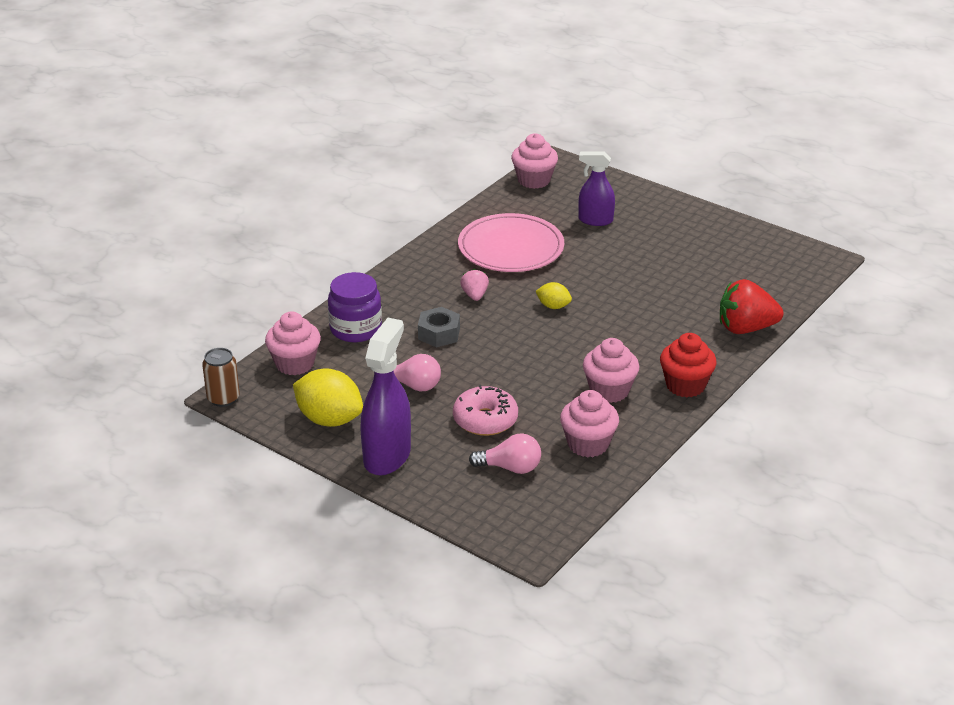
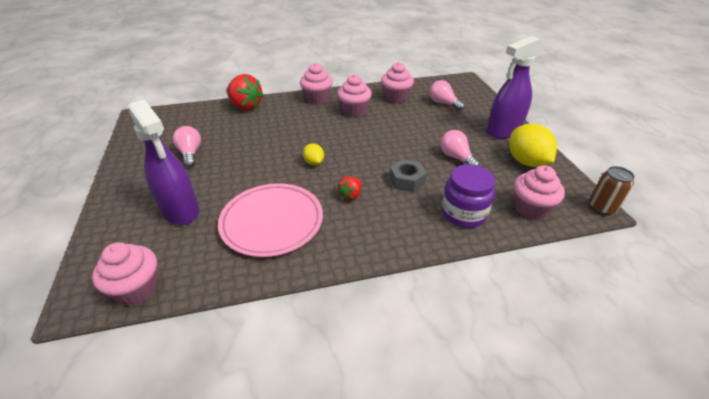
camera: 140 degrees left, 5 degrees up
(475, 295) = (350, 195): pink strawberry -> red strawberry
(485, 420) = (433, 125): pink donut -> none
(595, 220) = (180, 210): purple spray bottle -> purple spray bottle, size x1.57
(684, 256) = (190, 153): none -> pink light bulb
(685, 385) = (317, 98): red cupcake -> pink cupcake

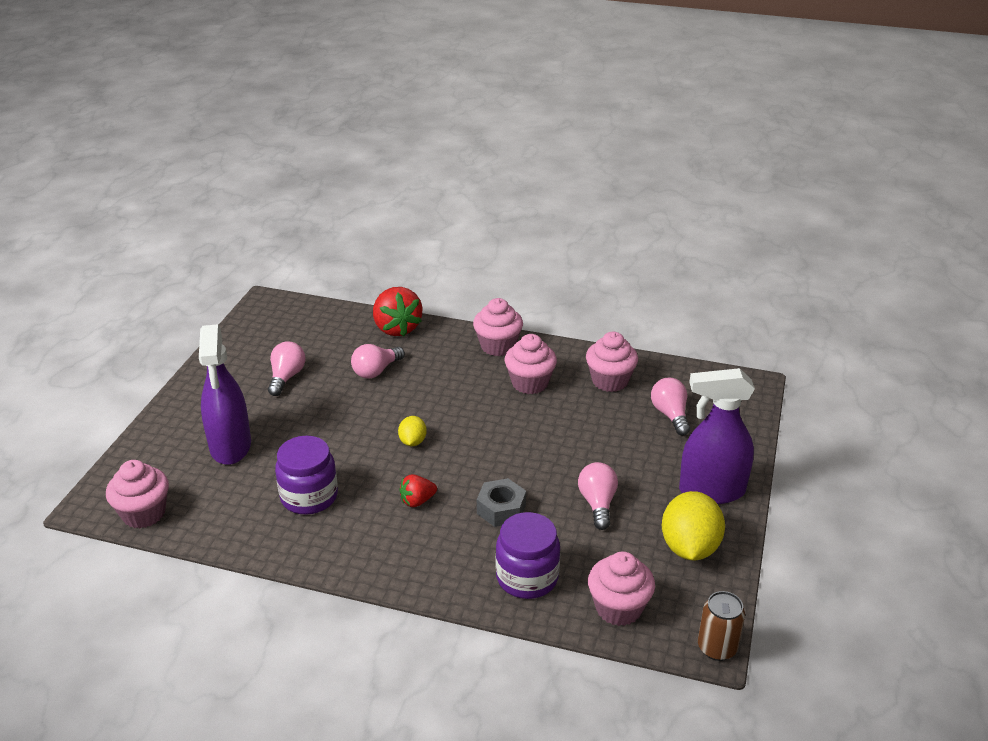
camera: 30 degrees right, 5 degrees down
(252, 132) = (376, 371): none -> pink light bulb
(272, 221) = (309, 497): pink plate -> purple jar

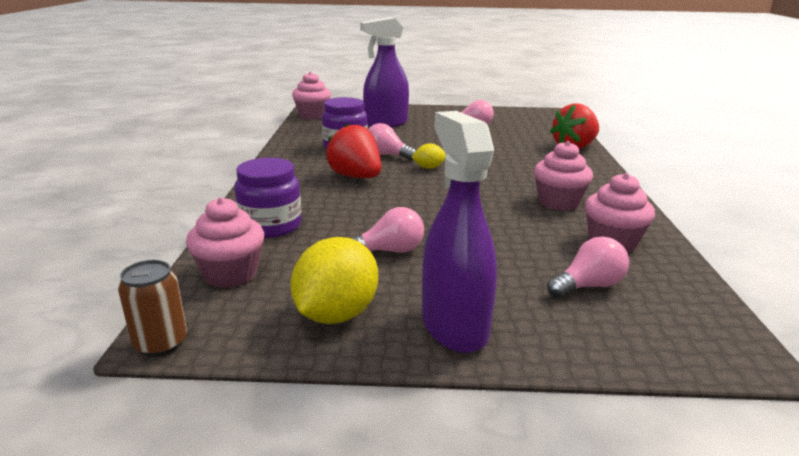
camera: 75 degrees right, 10 degrees down
(376, 371) = (508, 148): pink light bulb -> pink light bulb (387, 155)
(417, 501) = (356, 177): red strawberry -> red strawberry, size x1.87
(498, 346) = (600, 184): pink cupcake -> none
(501, 509) = (359, 207): grey nut -> none
(689, 547) = (336, 314): yellow lemon -> yellow lemon turned 60 degrees counterclockwise

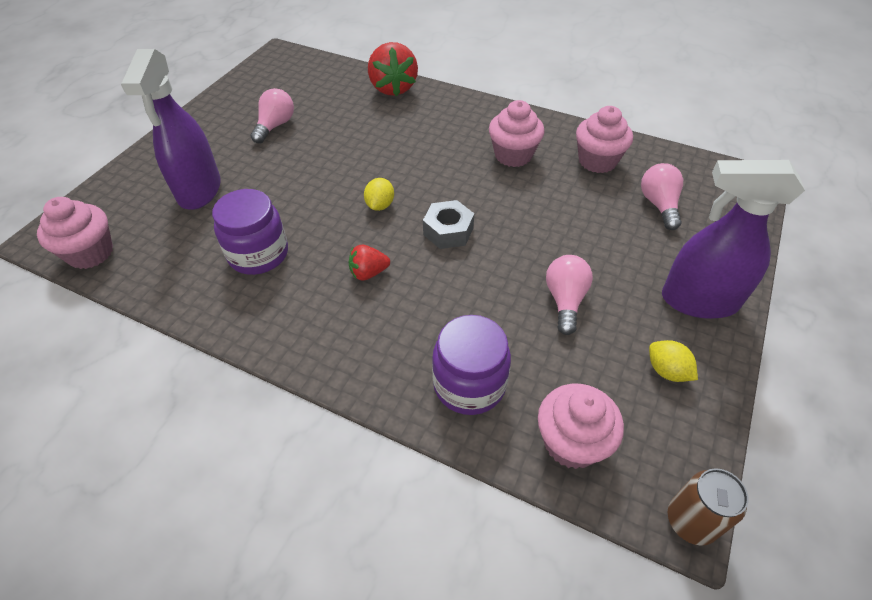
camera: 65 degrees left, 25 degrees up
(336, 314) = (667, 371): yellow lemon -> yellow lemon, size x0.52
(356, 177) = (368, 273): red strawberry -> red strawberry, size x0.53
(387, 155) = (317, 225): pink light bulb -> none
(426, 193) = (448, 231): none -> grey nut

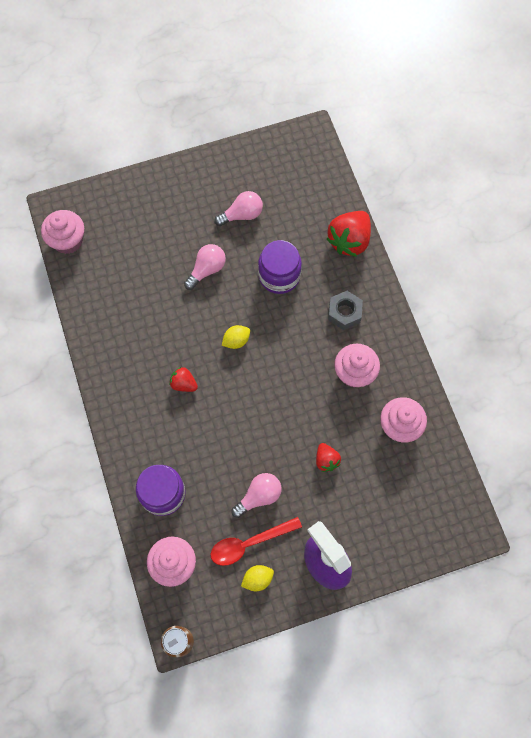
camera: 45 degrees right, 20 degrees up
(199, 190) = (154, 238): purple spray bottle -> none
(258, 254) = (143, 318): purple jar -> purple jar (279, 276)
(448, 231) = (252, 395): grey nut -> grey nut (344, 313)
(579, 225) = (326, 460): none -> red strawberry
(613, 347) = (249, 543): none -> red spoon
(659, 205) = (390, 491): pink light bulb -> pink light bulb (207, 270)
(667, 371) = (257, 579): yellow lemon -> yellow lemon turned 60 degrees clockwise

